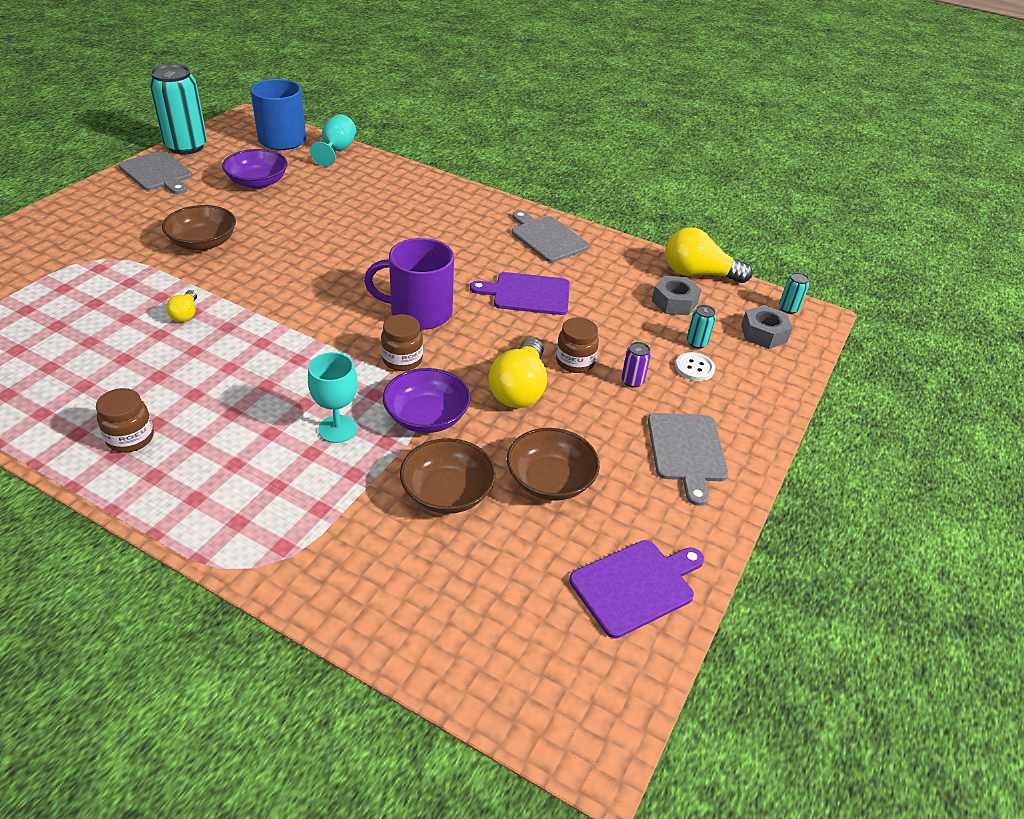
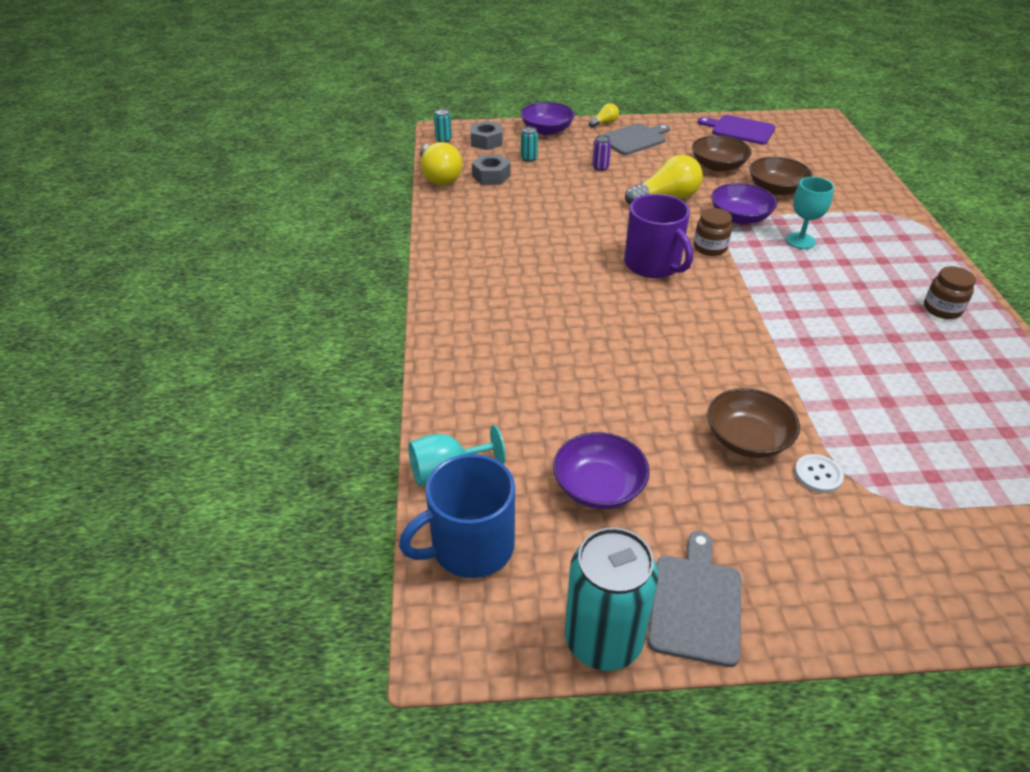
camera: 120 degrees left, 0 degrees up
(185, 314) = (832, 372): yellow light bulb -> yellow light bulb (604, 123)
(527, 294) = (562, 231): purple cutting board -> none
(547, 238) = (468, 251): grey cutting board -> none
(575, 362) = (611, 189): brown jar -> none
(694, 368) = (557, 153): white button -> white button (818, 475)
(766, 391) = (547, 130): none -> purple bowl

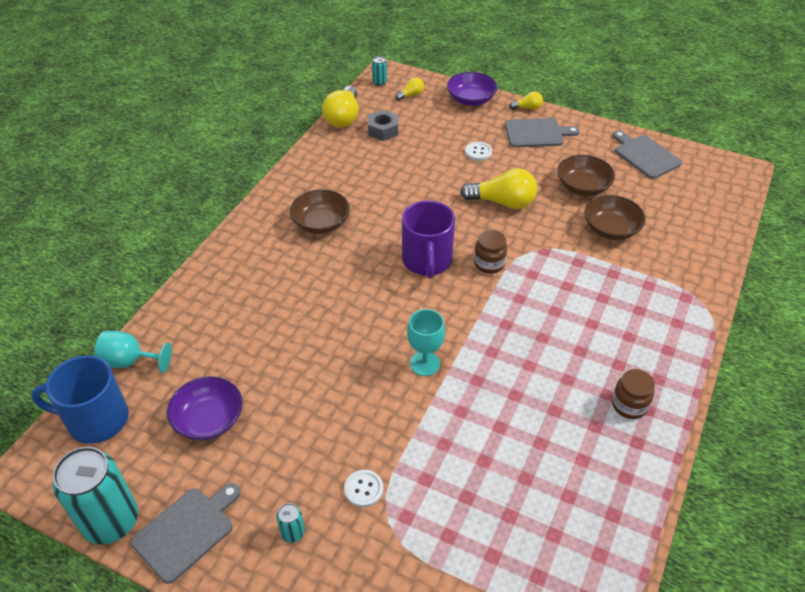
camera: 30 degrees right, 5 degrees up
(486, 141) = (411, 95): grey nut -> yellow light bulb
(529, 158) = (428, 123): turquoise can -> turquoise can (293, 532)
(600, 167) = (478, 152): purple can -> white button
(740, 130) = (645, 155): purple cutting board -> grey cutting board
(740, 217) = (546, 245): purple bowl -> none
(747, 439) = (343, 436): brown bowl -> brown bowl (321, 223)
(800, 241) = (575, 288): turquoise goblet -> turquoise goblet (425, 363)

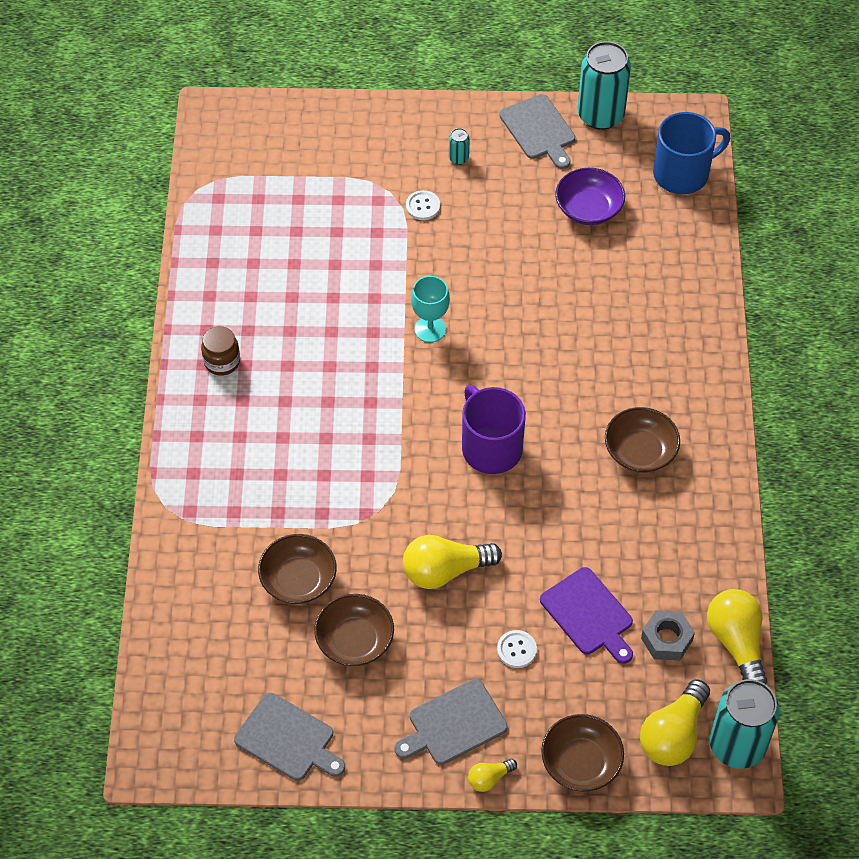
camera: 155 degrees right, 10 degrees up
(130, 361) = (701, 228): turquoise goblet -> none
(186, 531) = (539, 130): grey cutting board -> grey cutting board turned 45 degrees counterclockwise
(379, 82) = (737, 745): turquoise can -> turquoise can, size x2.39
(411, 95) = (673, 734): yellow light bulb -> yellow light bulb, size x1.99
(421, 154) = (589, 614): none -> purple cutting board
(471, 99) = (581, 762): purple bowl -> brown bowl
(489, 264) = (420, 470): brown jar -> none

